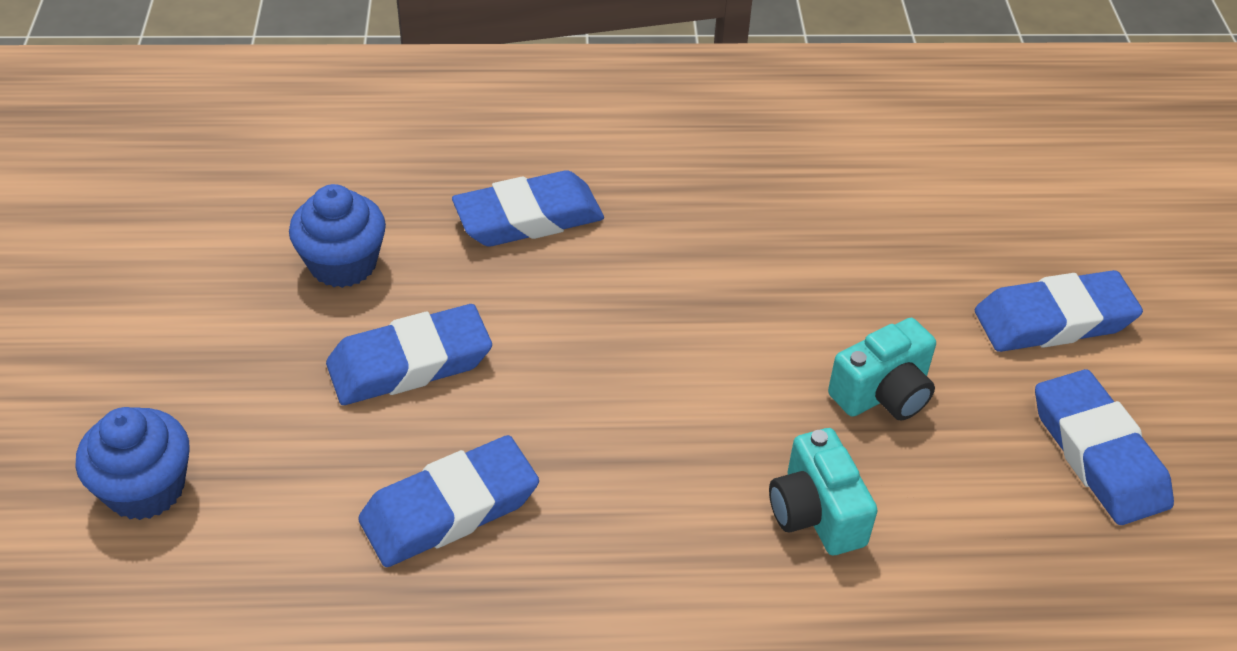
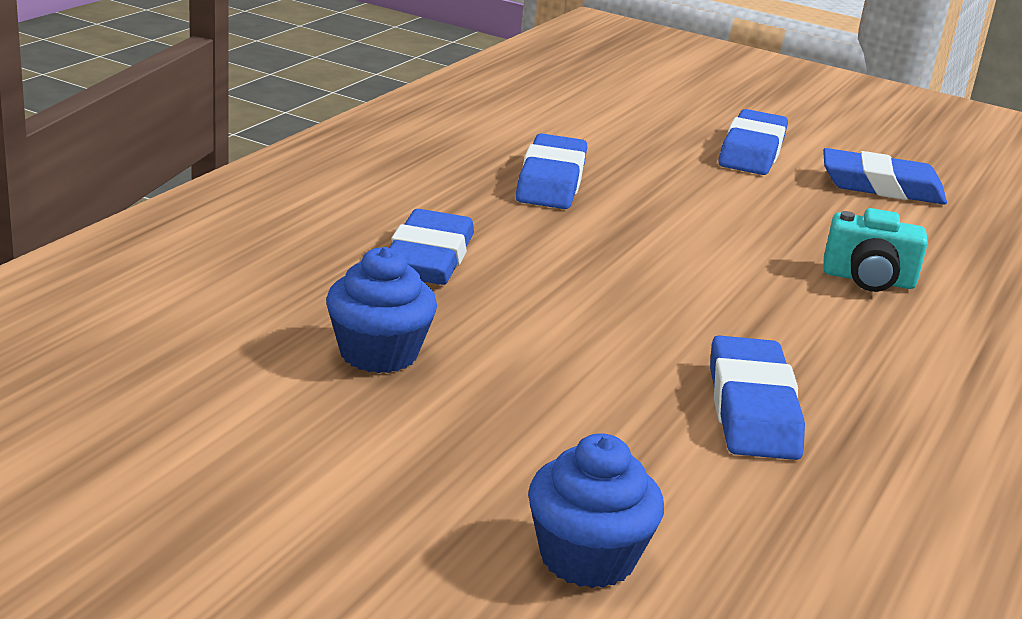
camera: 60 degrees left, 20 degrees down
(410, 363) = (554, 367): blue eraser -> blue eraser (551, 181)
(883, 393) = (771, 219): turquoise camera -> none

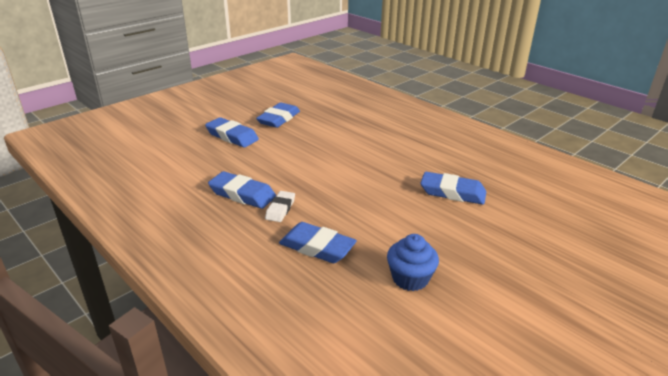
camera: 70 degrees left, 5 degrees up
(528, 217) = (280, 209): none -> white eraser
(587, 558) = (554, 251): blue cupcake -> none
(868, 280) = (357, 144): turquoise camera -> none

